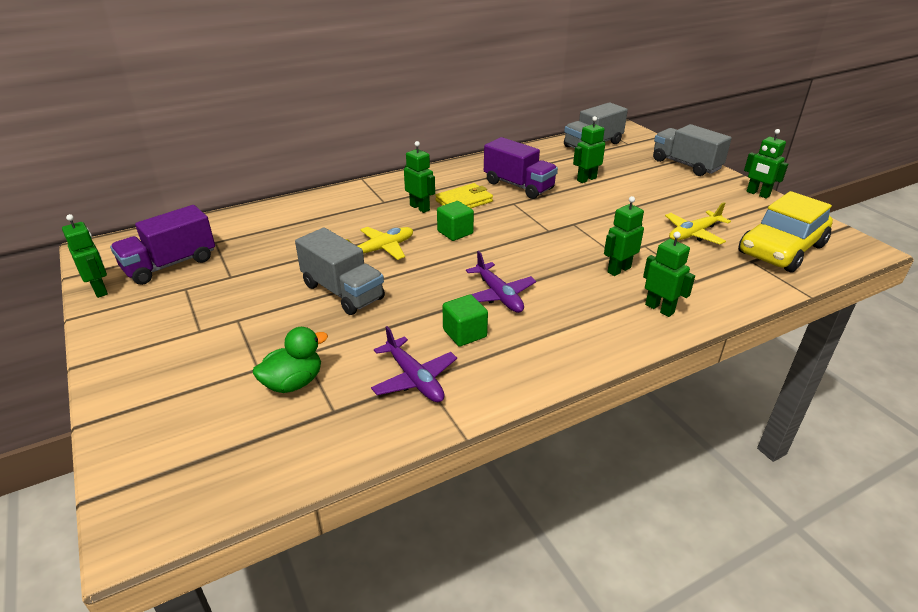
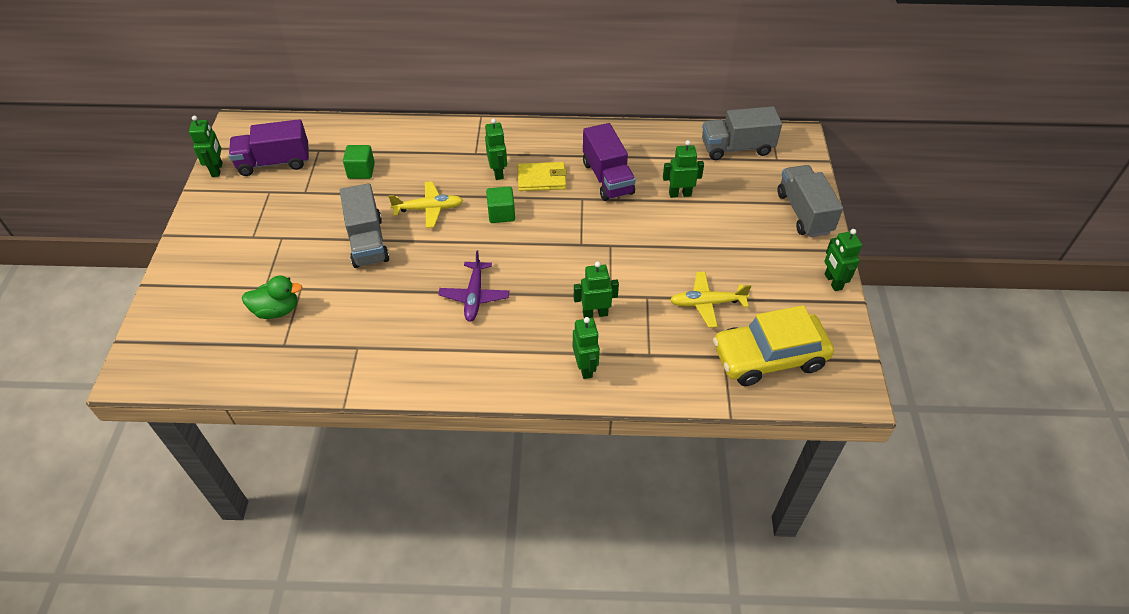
camera: 30 degrees right, 15 degrees up
(414, 378) = (351, 344): purple plane -> none
(464, 333) = (417, 321): green cube -> green cube (361, 171)

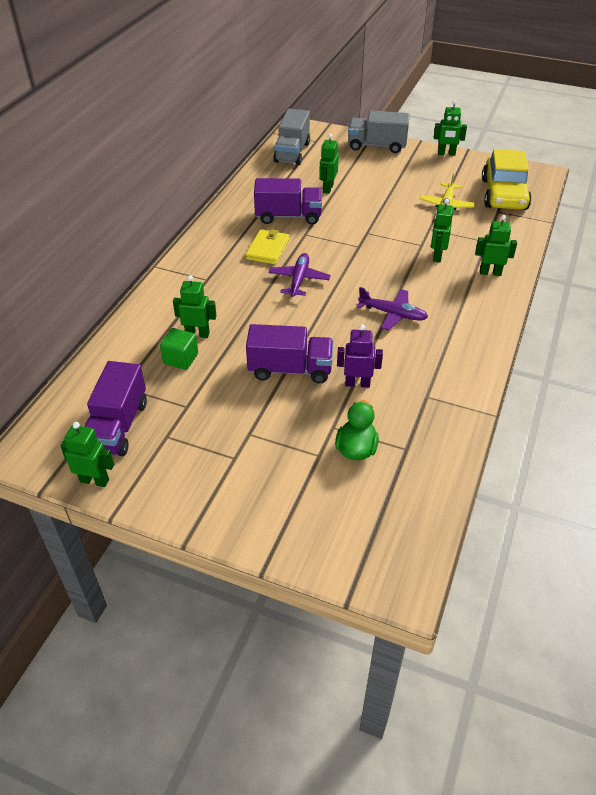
camera: 70 degrees left, 5 degrees down
(361, 292) = (357, 383): none -> purple robot
(367, 242) = (290, 369): grey truck -> purple truck
(428, 209) = (266, 322): yellow plane -> none
(498, 172) = (243, 271): green robot -> green robot (197, 334)
(501, 214) = (299, 280): green cube -> purple plane

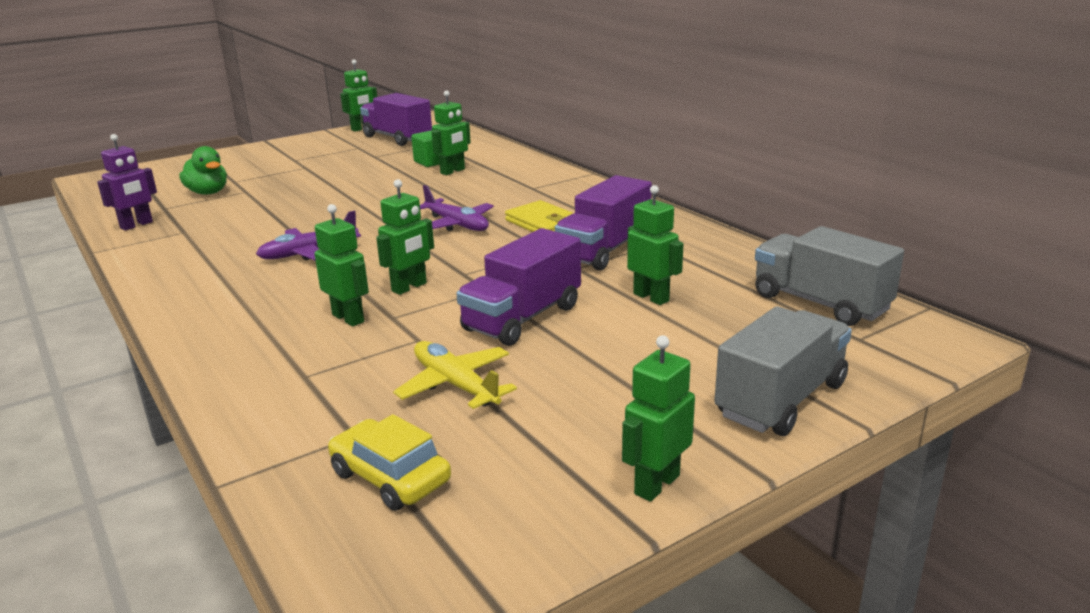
camera: 125 degrees right, 20 degrees down
(290, 369) = (337, 192): purple truck -> purple truck (522, 318)
(357, 383) = (263, 210): purple robot -> purple robot (137, 225)
(490, 272) = (242, 343): green robot -> green robot (409, 287)
(504, 194) = (390, 477): yellow car -> yellow car, size x0.57

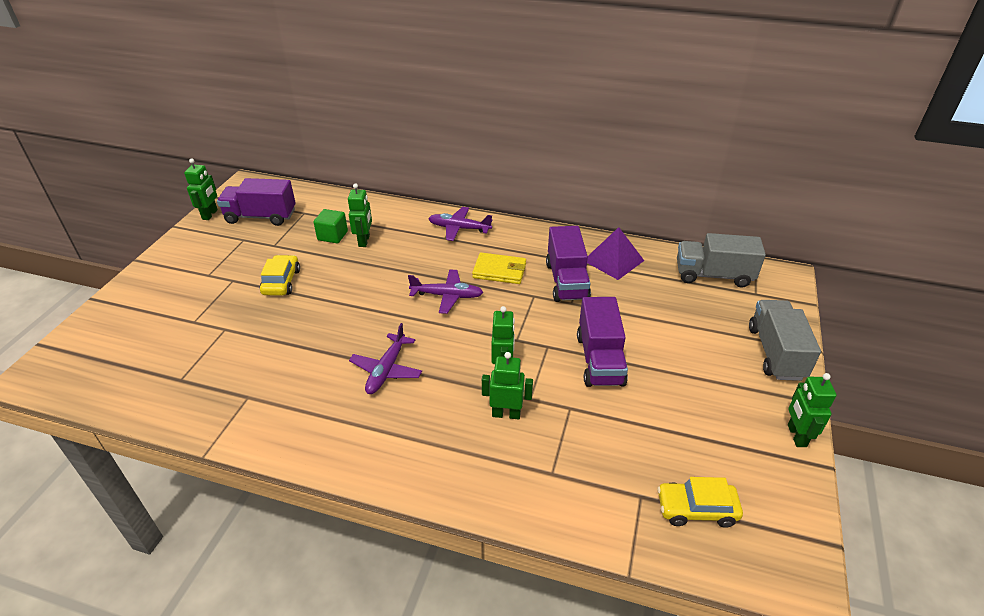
camera: 40 degrees left, 15 degrees up
(137, 225) = (190, 410): purple robot -> none
(208, 193) = (192, 345): green duck -> none
(337, 177) = (281, 282): none -> yellow car
(456, 385) = (637, 429): yellow plane -> none
(560, 185) = (459, 228): none -> purple plane
(651, 297) = (638, 309): green robot -> none
(696, 252) = (613, 260): none -> purple pyramid

